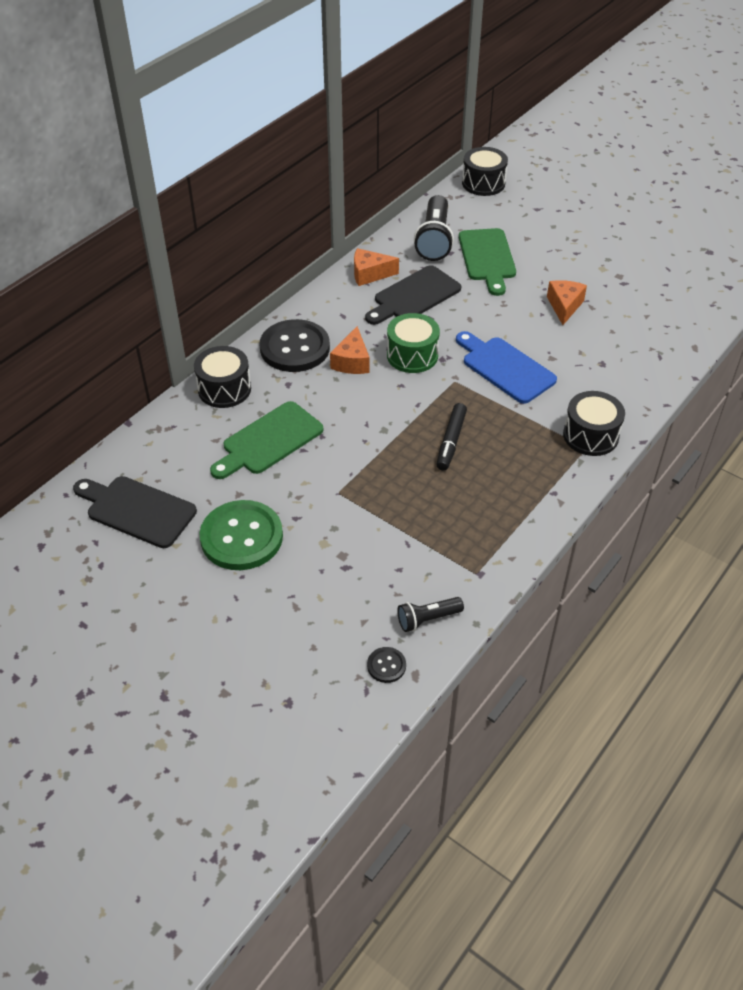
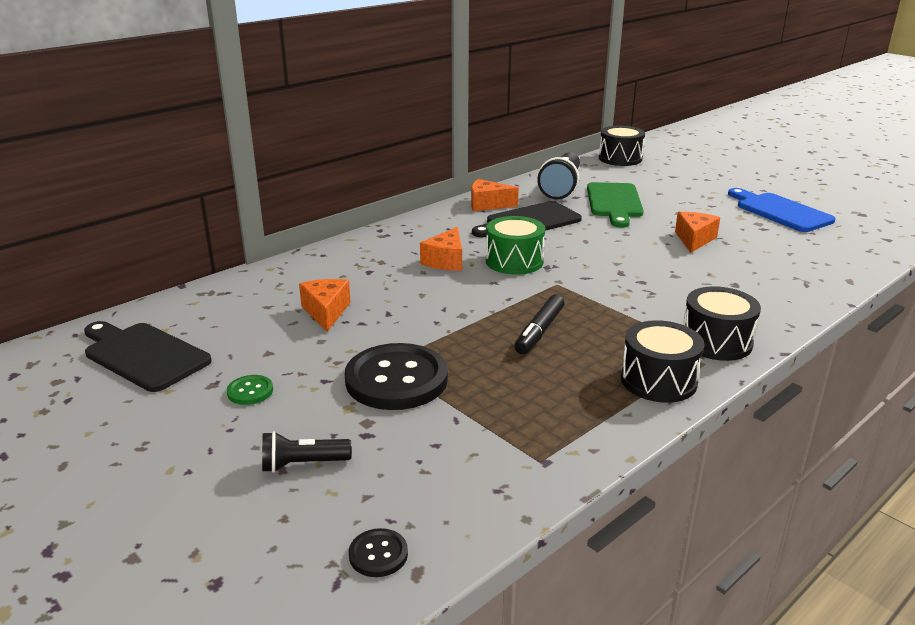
camera: 10 degrees right, 20 degrees down
(224, 389) = (298, 269): black drum -> black drum (658, 380)
(241, 537) = (250, 391): green button -> green button, size x0.43
(269, 440) = (326, 312): green cutting board -> orange cheese
(295, 348) = (388, 247): black button -> black button (396, 380)
(427, 619) = (457, 504): black flashlight -> black flashlight (303, 464)
(505, 368) = (618, 278): blue cutting board -> blue cutting board (780, 211)

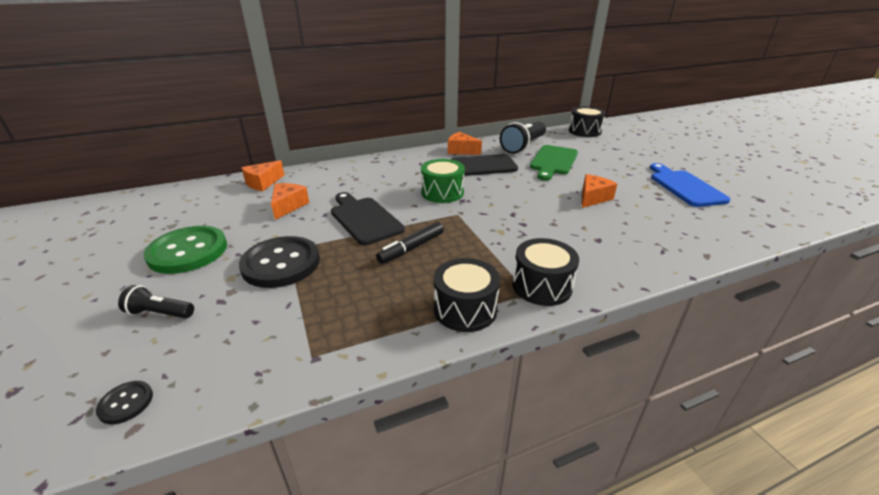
camera: 20 degrees right, 5 degrees up
(143, 355) = (160, 214): black cutting board -> black cutting board (364, 219)
(250, 391) = (188, 251): green button -> green button, size x2.32
(446, 261) = (397, 184): orange cheese -> orange cheese (263, 183)

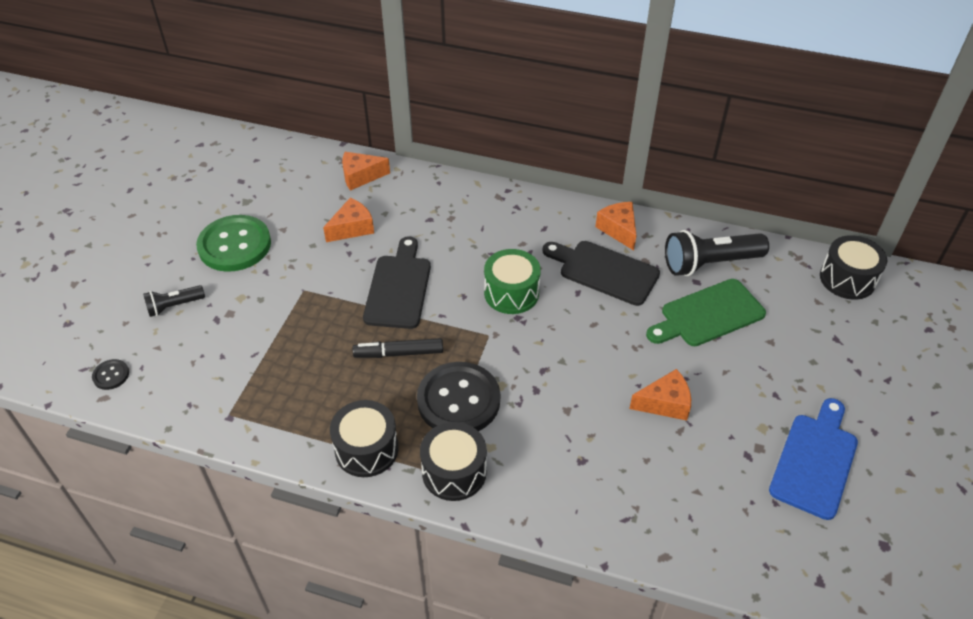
camera: 40 degrees right, 15 degrees up
(160, 313) = (174, 306): black flashlight -> black flashlight turned 75 degrees counterclockwise
(281, 264) = (285, 304): black button -> black button (458, 400)

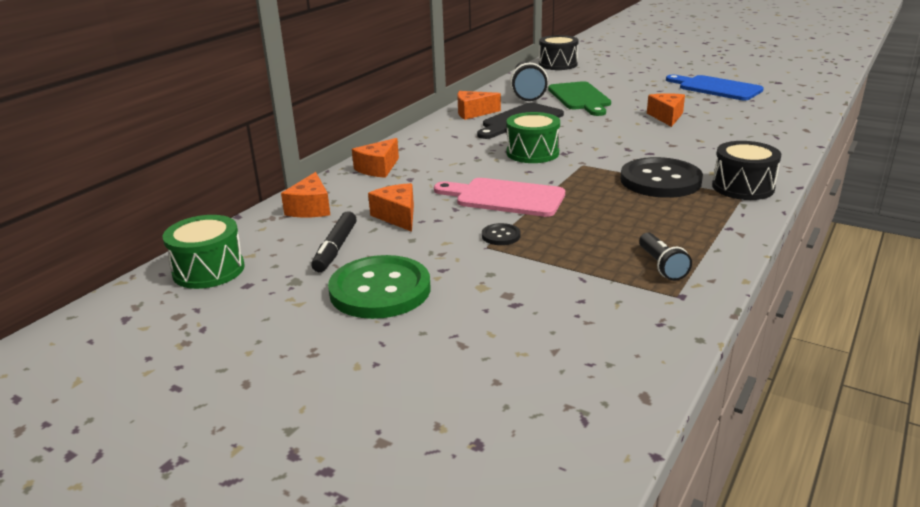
camera: 75 degrees left, 20 degrees down
(111, 375) = (602, 391): black button -> black button (501, 236)
(174, 306) = (478, 337): black flashlight -> black flashlight (661, 266)
(259, 157) = (208, 270): none -> green drum
(366, 449) = (721, 222): black drum -> none
(399, 288) = (505, 197): black cutting board -> pink cutting board
(399, 353) = (597, 202): black marker -> black marker (335, 249)
(448, 194) = (378, 168): none -> orange cheese

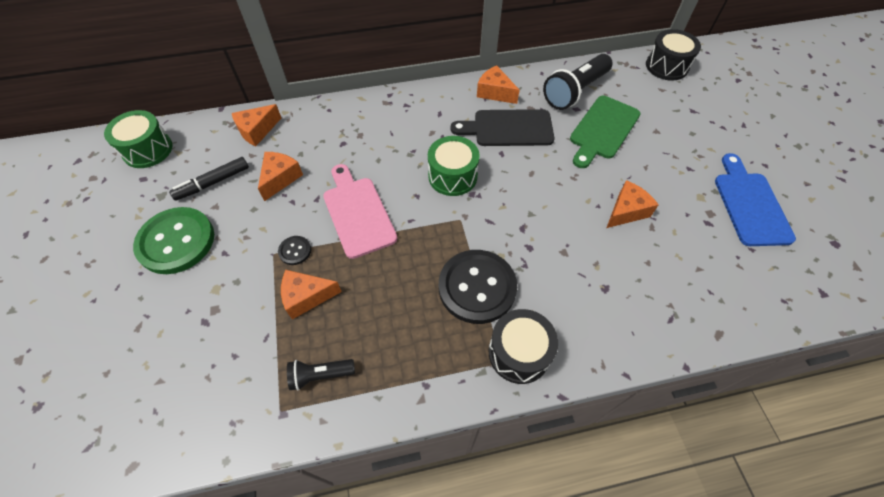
camera: 45 degrees right, 30 degrees up
(378, 168) = (344, 116): orange cheese -> orange cheese (306, 297)
(661, 266) = (320, 375): black flashlight -> black flashlight turned 45 degrees clockwise

